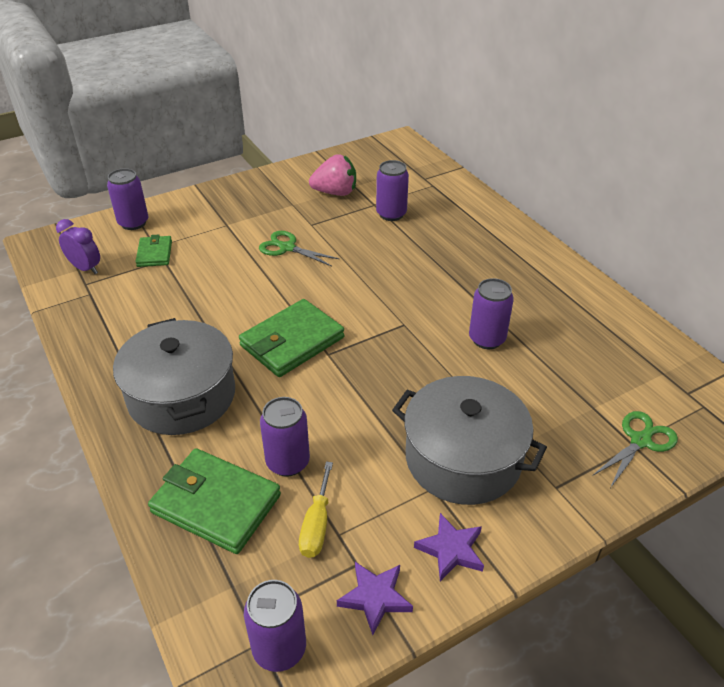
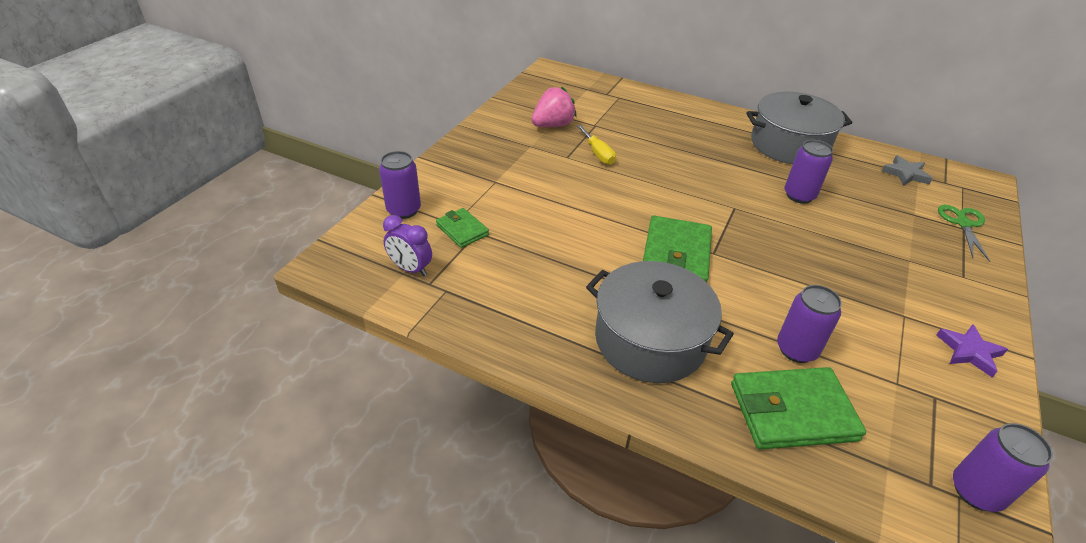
camera: 35 degrees left, 0 degrees up
(86, 268) = (410, 269): purple clock -> purple clock turned 150 degrees counterclockwise
(287, 248) = (573, 182): green scissors -> none
(317, 525) = (876, 385): yellow screwdriver -> yellow screwdriver (598, 154)
(375, 598) = (976, 413): purple star -> none
(391, 214) = (617, 128): purple can -> none
(463, 458) = (894, 285): grey pot -> grey pot (789, 145)
(648, 365) = (905, 174): none -> grey star

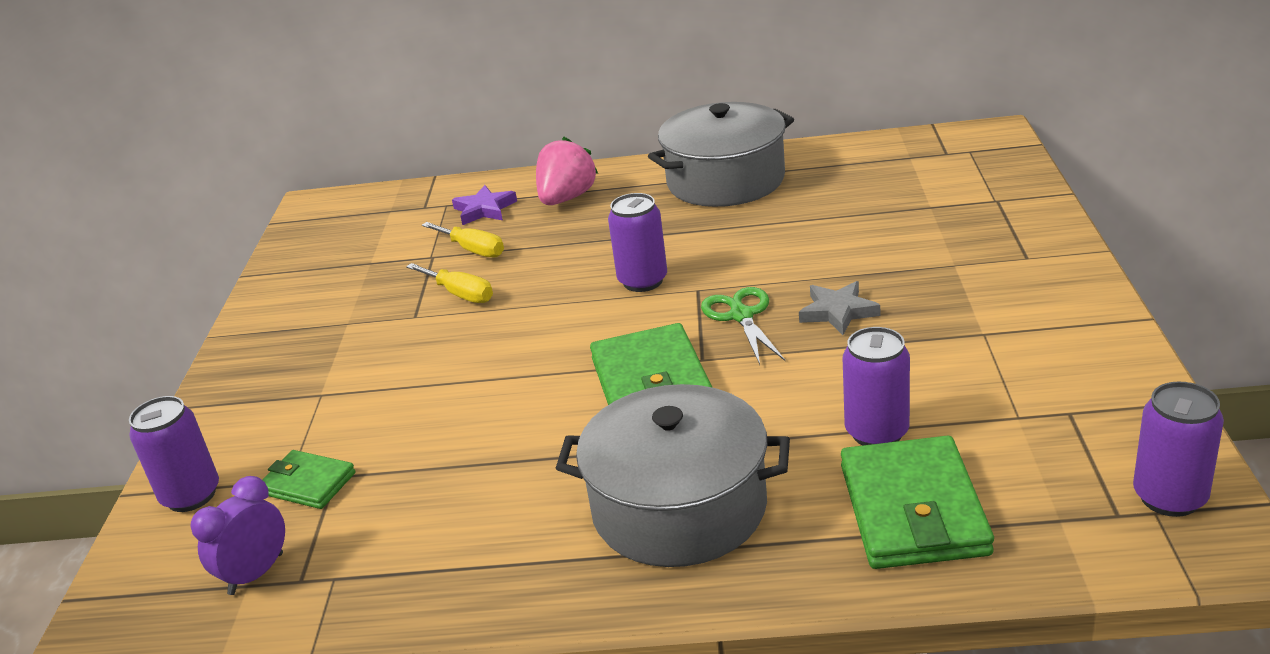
camera: 20 degrees left, 10 degrees down
(410, 269) = (256, 574): purple clock -> purple clock turned 120 degrees clockwise
(553, 125) = (366, 281): pink strawberry -> pink strawberry (567, 198)
(619, 130) = (473, 250): none -> yellow screwdriver
(792, 412) = (913, 509): green wallet -> green wallet turned 60 degrees counterclockwise
(799, 195) = (774, 240): purple can -> purple can (643, 281)
(905, 174) = (893, 161): grey star -> grey star (838, 312)
(963, 224) = (993, 195): green scissors -> green scissors (741, 316)
(969, 352) = (1079, 343): purple star -> purple star (484, 209)

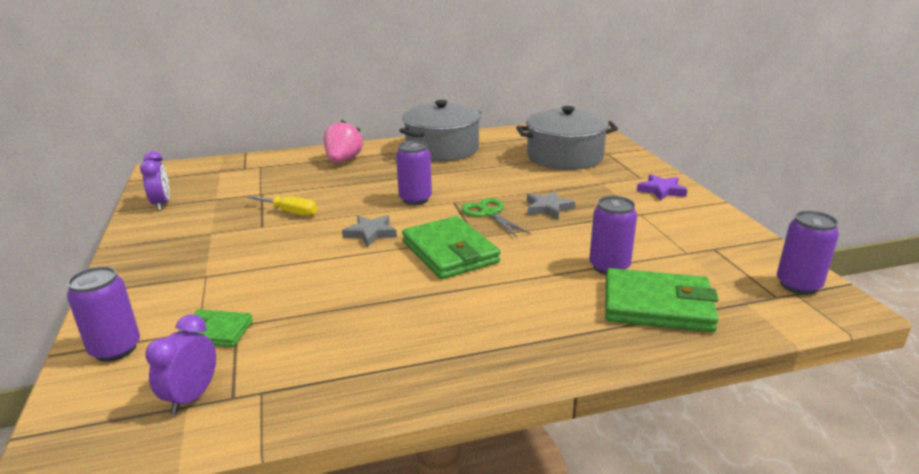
camera: 20 degrees left, 5 degrees down
(299, 268) = (162, 204): none -> purple clock
(473, 250) = (289, 189): yellow screwdriver -> none
(484, 209) = (288, 168): purple star -> purple star (661, 190)
(555, 340) = (370, 233): none -> grey star
(679, 507) = (505, 319): grey pot -> grey pot (564, 157)
(913, 509) = (657, 305): green wallet -> green wallet turned 60 degrees counterclockwise

